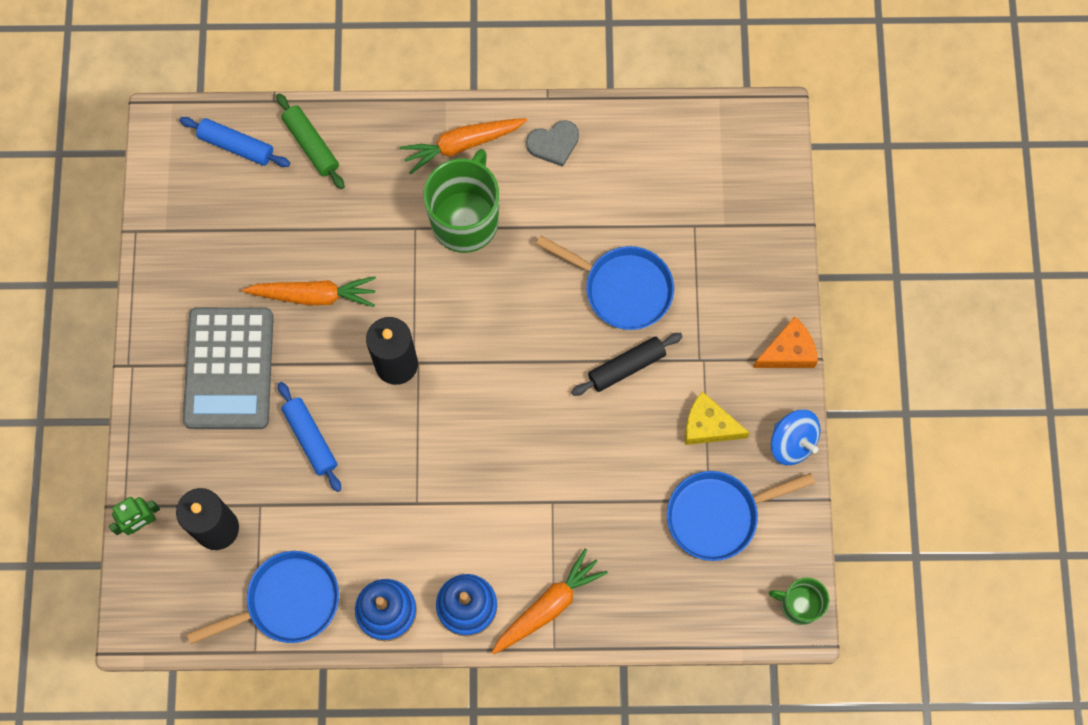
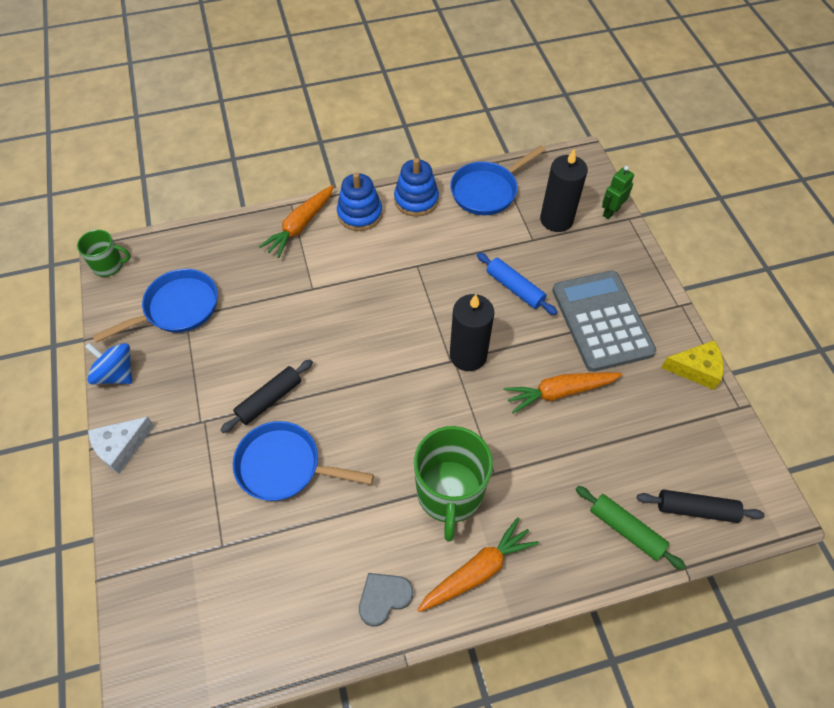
camera: 165 degrees right, 15 degrees down
(236, 146) = (696, 509): blue rolling pin -> black rolling pin
(708, 425) = (191, 370): yellow cheese -> yellow cheese (695, 369)
(788, 352) = (121, 447): orange cheese -> white cheese

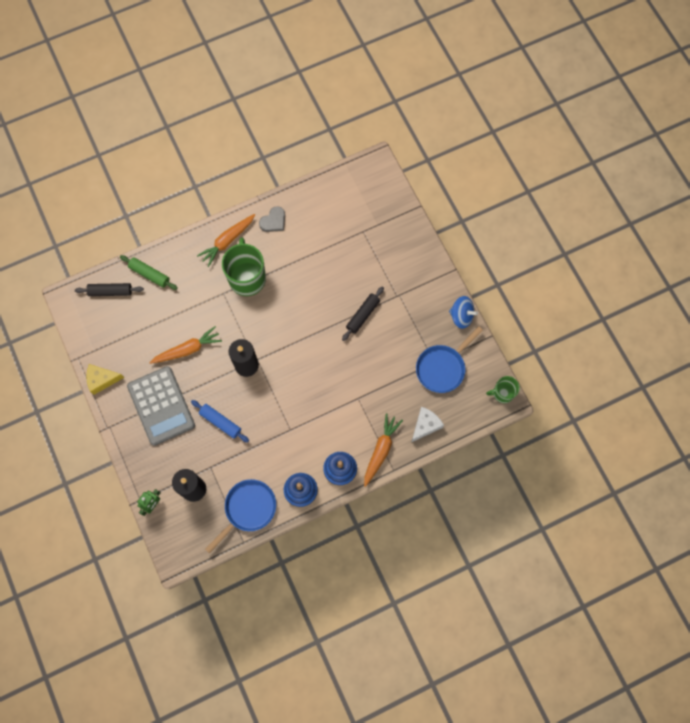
camera: 170 degrees right, 15 degrees up
(121, 447) = (438, 273): white cheese -> white cheese (425, 425)
(284, 466) = (342, 277): blue pan -> none

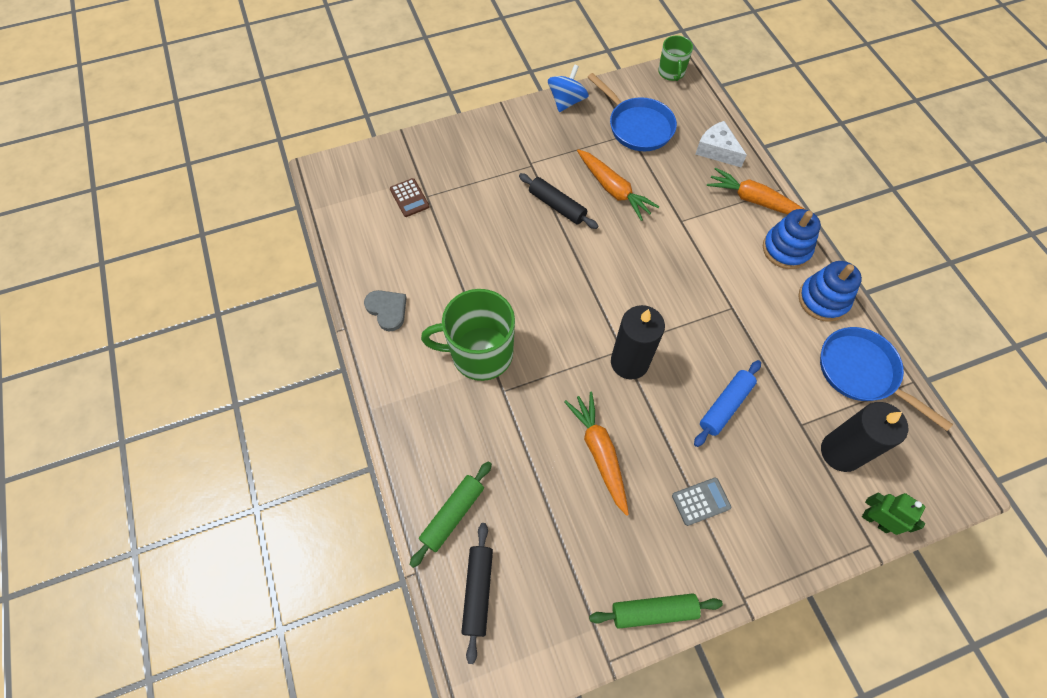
camera: 85 degrees left, 10 degrees down
(102, 380) = (653, 611): yellow cheese -> green rolling pin
(161, 406) = (701, 501): grey calculator -> grey calculator, size x0.41
(227, 241) = (410, 380): orange carrot -> orange carrot (613, 189)
(360, 220) = (409, 198): none -> brown calculator

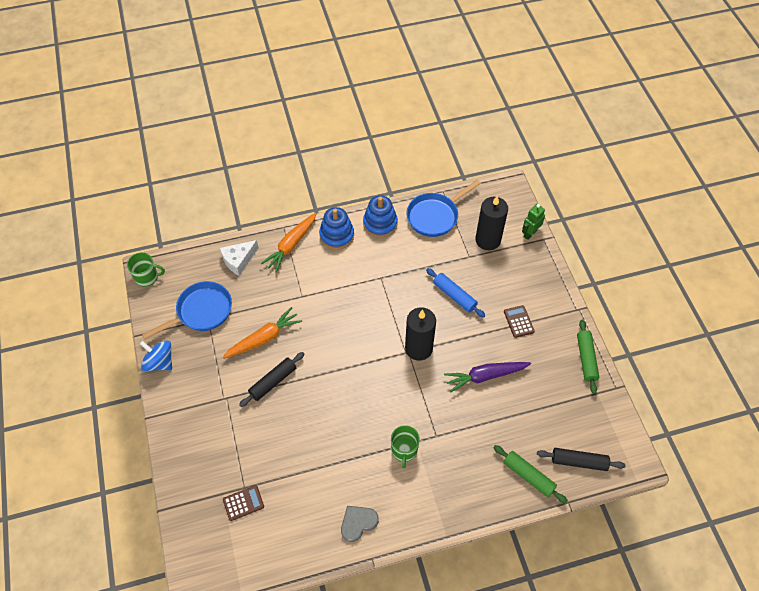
camera: 85 degrees left, 5 degrees down
(480, 354) = (404, 450): green mug -> green mug, size x0.55
(599, 452) = (485, 376): orange carrot -> purple carrot
(701, 501) = (518, 321): grey calculator -> brown calculator

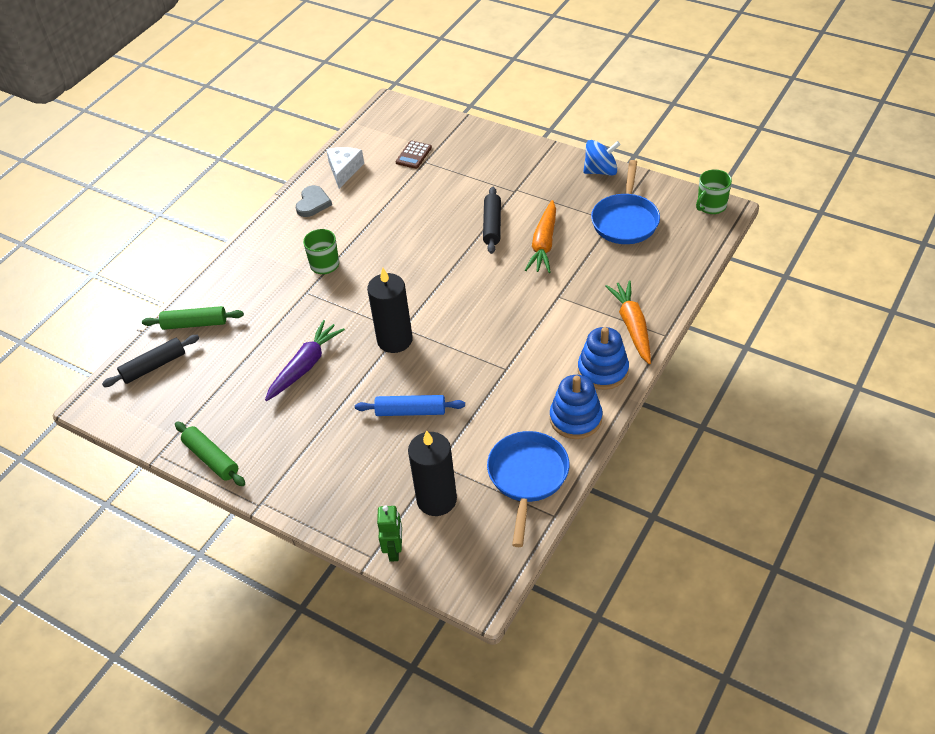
camera: 140 degrees right, 10 degrees down
(238, 260) = (659, 277): white cheese -> white cheese (344, 170)
(518, 321) = (316, 439): brown calculator -> none

